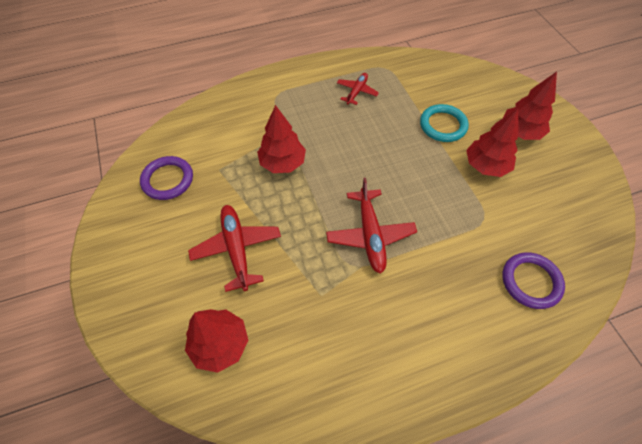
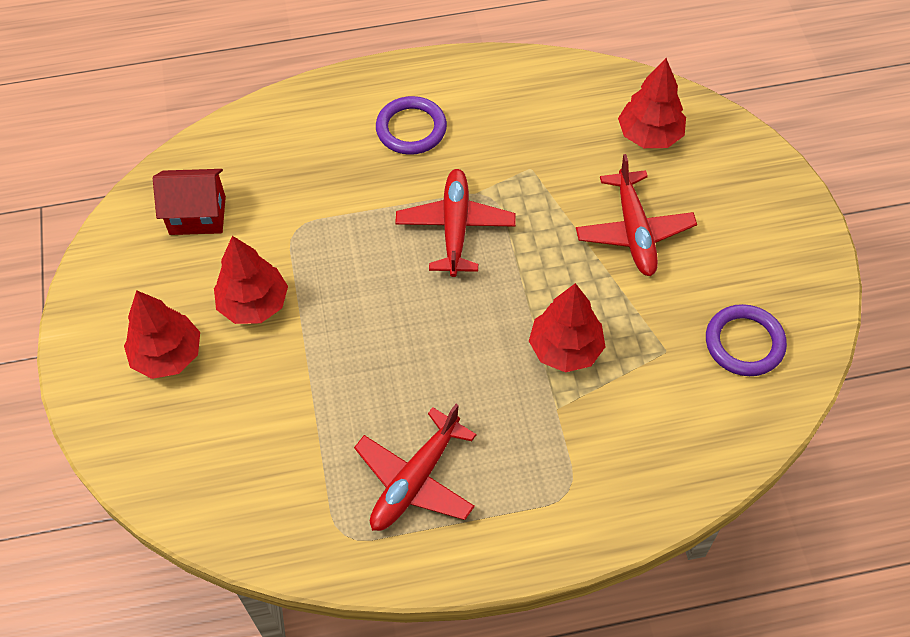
camera: 170 degrees left, 0 degrees up
(357, 92) = (415, 480): red plane -> red plane, size x1.64
(443, 125) = (287, 385): turquoise ring -> none
(530, 281) = (277, 153): purple ring -> purple ring (411, 129)
(559, 220) = (197, 215): none -> red house

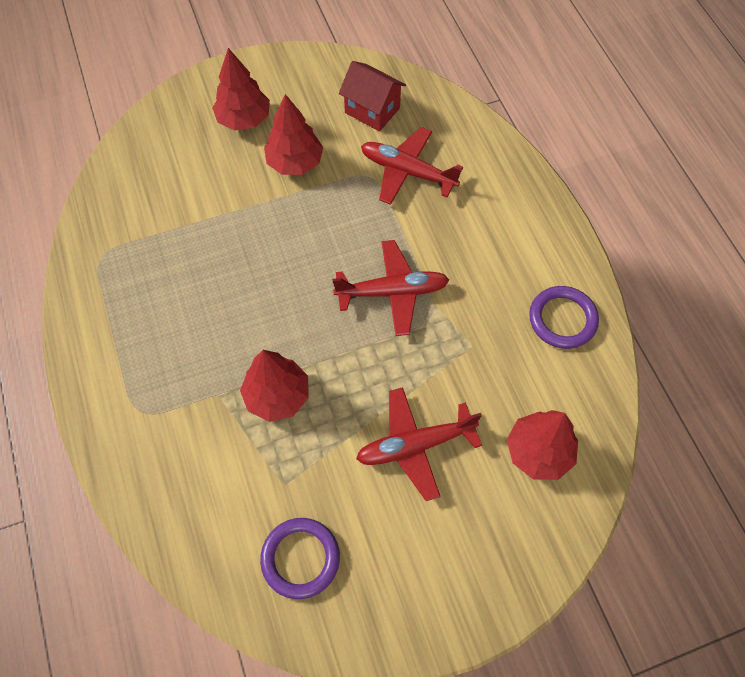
camera: 80 degrees right, 5 degrees up
(197, 215) = (372, 110): red house -> red house turned 45 degrees counterclockwise
(411, 129) = (495, 242): purple ring -> purple ring (562, 319)
(415, 480) = (147, 297): red plane -> red plane (407, 172)

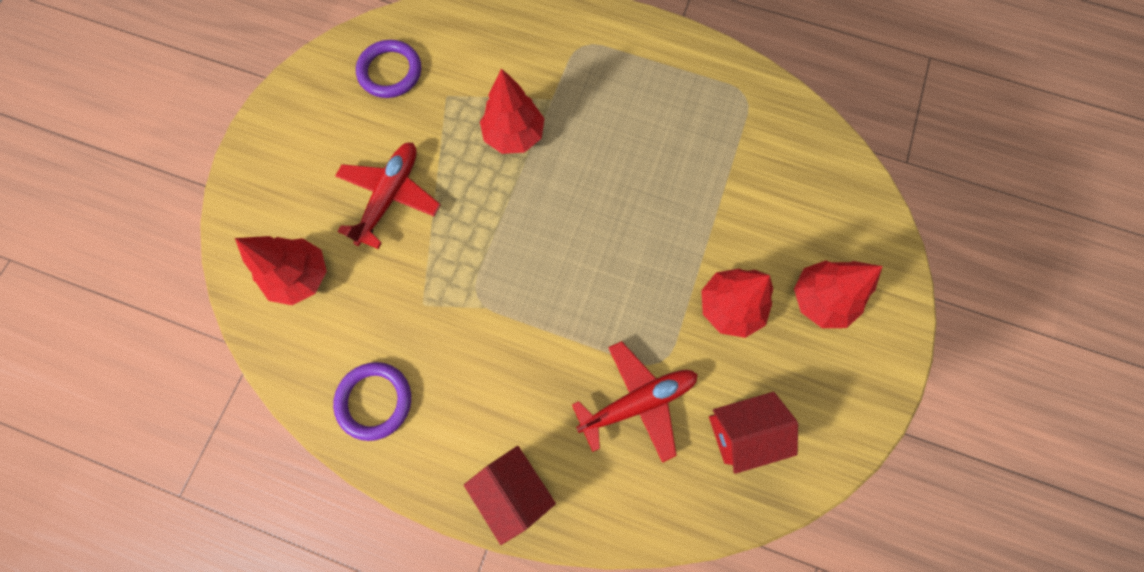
camera: 130 degrees right, 10 degrees up
(392, 292) = (525, 283): red plane -> none
(526, 199) = (513, 490): none -> red house

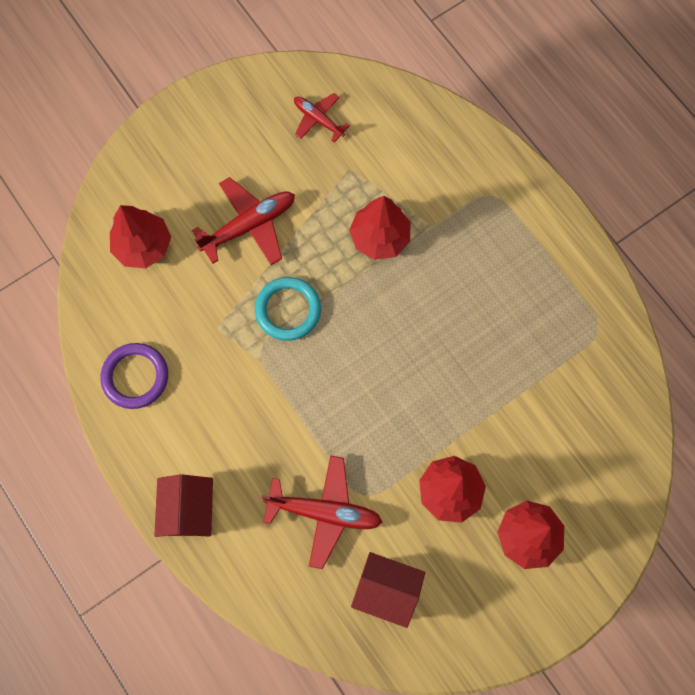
camera: 35 degrees right, 0 degrees up
(390, 72) = (318, 119): purple ring -> red plane
(477, 246) = (288, 310): none -> turquoise ring

